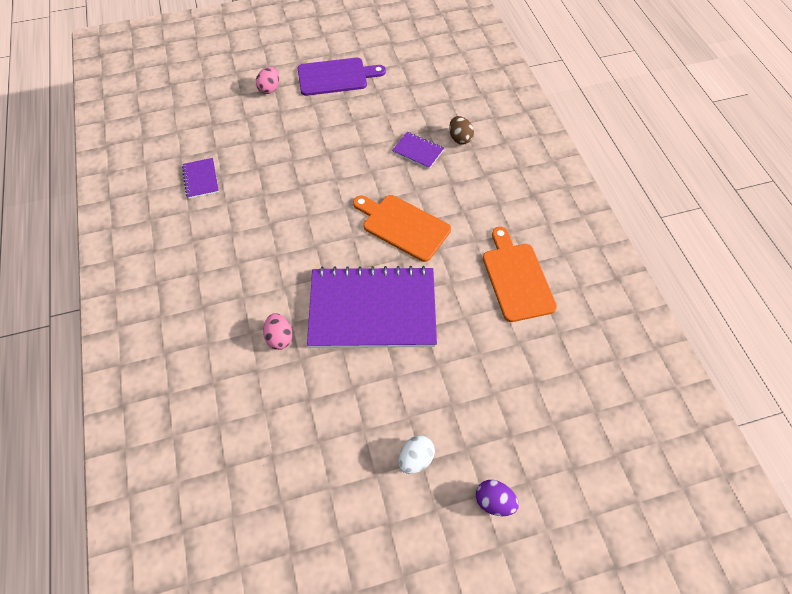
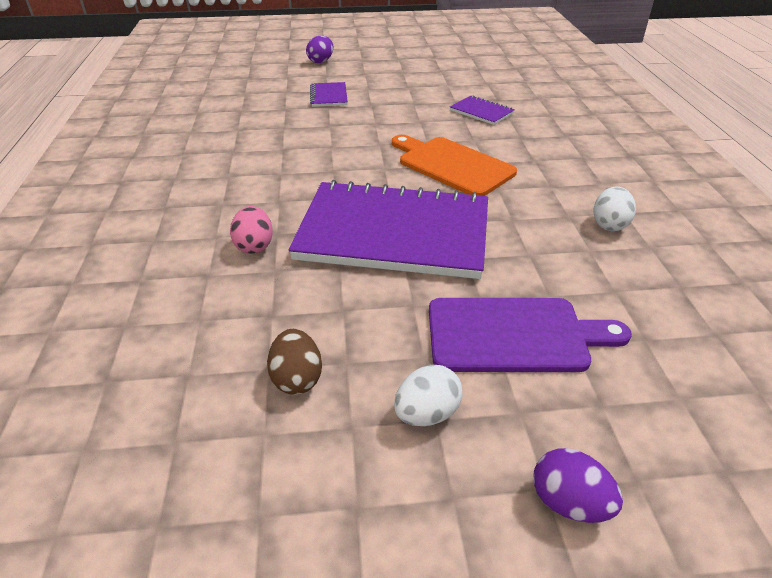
camera: 10 degrees right, 20 degrees down
(201, 179) = (216, 111): purple notebook -> purple notebook (328, 96)
(269, 89) = (321, 61): pink egg -> purple egg
(336, 76) = (396, 59): purple cutting board -> purple cutting board (514, 335)
(460, 138) = (535, 107): brown egg -> brown egg (297, 379)
(516, 278) = (609, 224): orange cutting board -> white egg

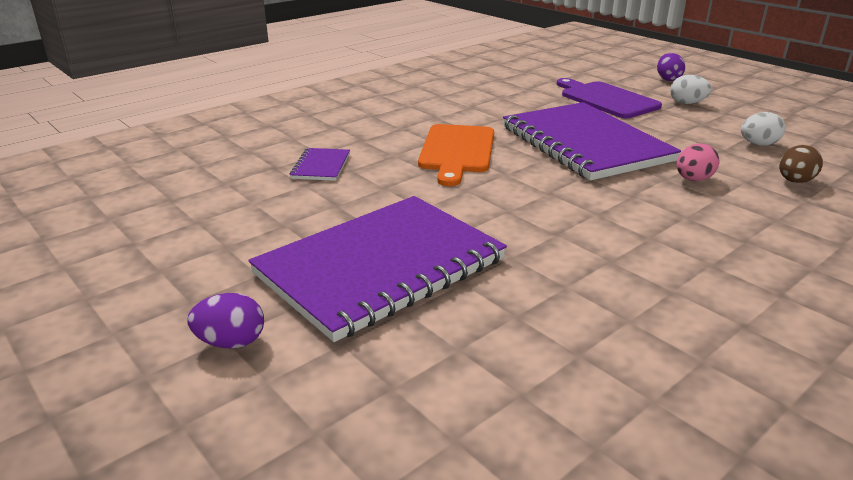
camera: 125 degrees left, 10 degrees down
(297, 379) = (735, 129): brown egg -> brown egg (794, 181)
(328, 96) = (381, 267): purple notebook -> purple notebook, size x2.45
(609, 224) = (462, 97): white egg -> white egg (758, 144)

